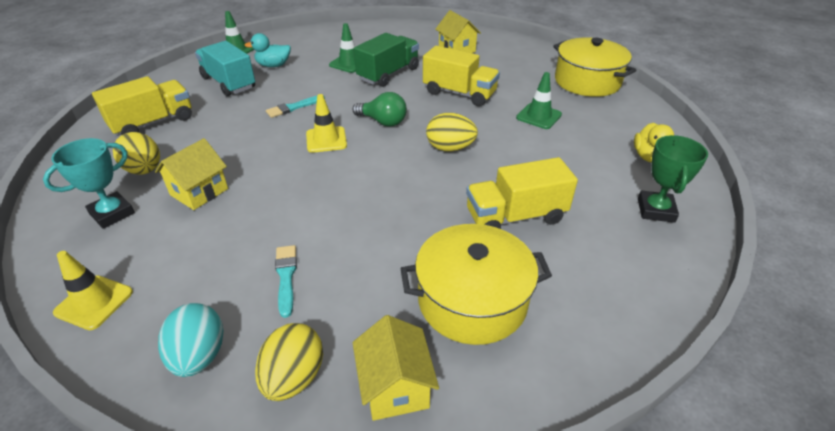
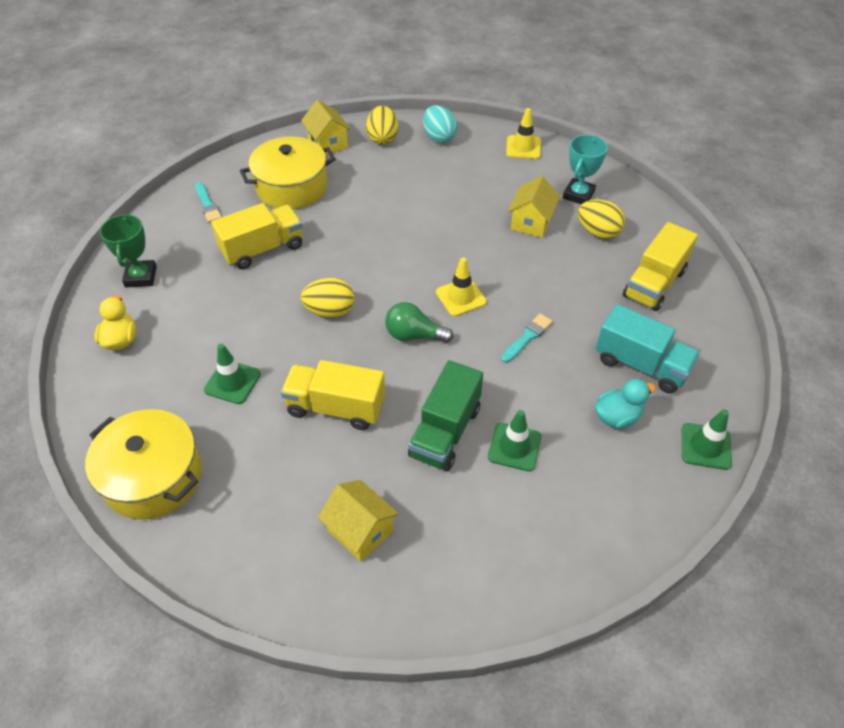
camera: 165 degrees right, 10 degrees up
(286, 277) = (418, 179): turquoise brush -> turquoise brush (207, 204)

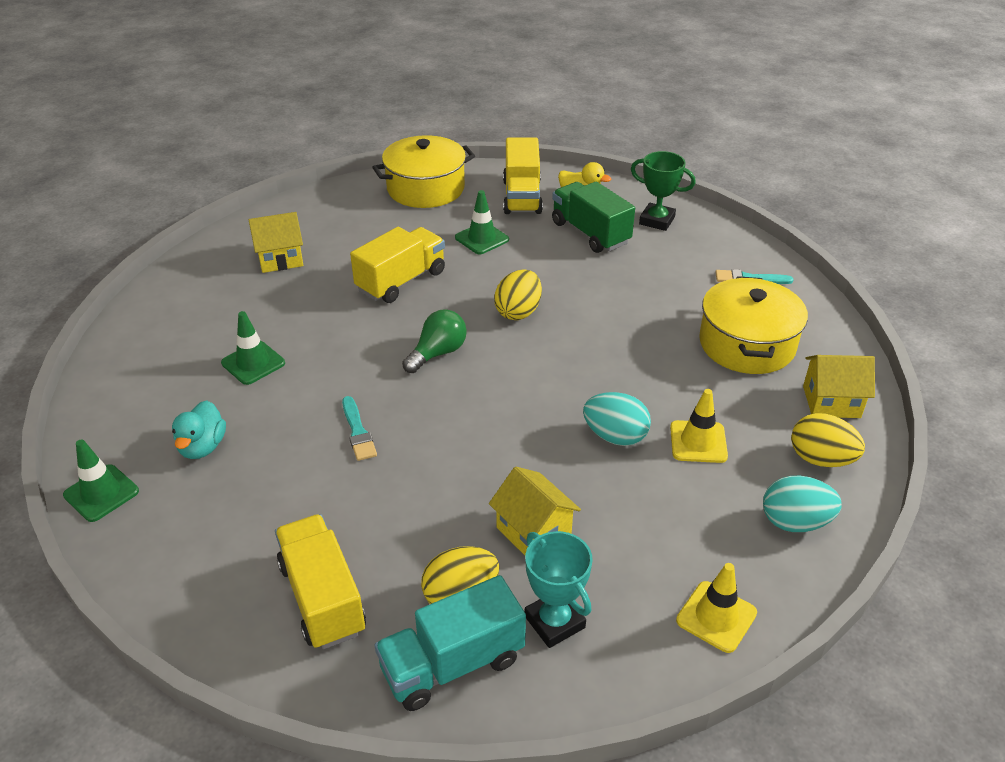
camera: 120 degrees right, 10 degrees down
(263, 249) = (646, 296): yellow truck -> yellow truck (522, 197)
(428, 217) = (615, 436): none -> turquoise egg
(445, 432) = (313, 330): green truck -> green truck (590, 233)
(461, 297) = (458, 407): yellow traffic cone -> yellow traffic cone (698, 442)
(641, 365) = (233, 504): turquoise truck -> turquoise truck (452, 664)

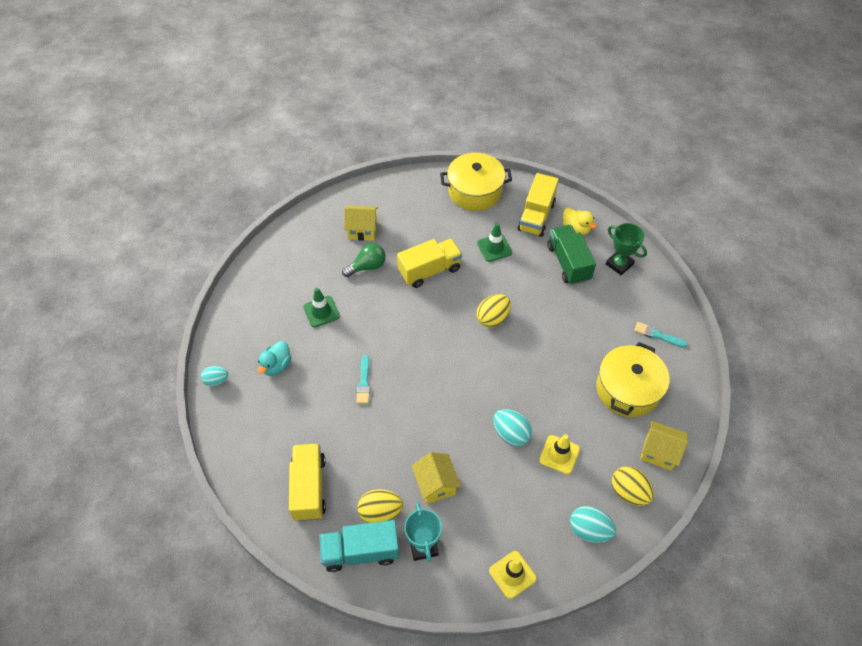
camera: 20 degrees right, 15 degrees up
(101, 493) = (216, 381): green traffic cone -> turquoise egg
(438, 353) = (430, 337): green light bulb -> green light bulb (367, 266)

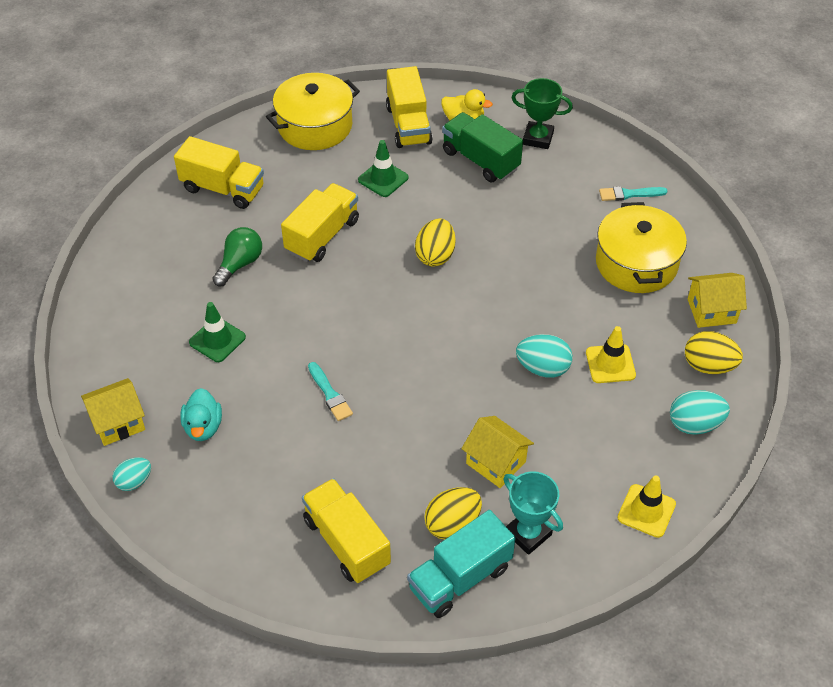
camera: 30 degrees left, 5 degrees down
(362, 230) = (203, 225): yellow house -> yellow house (118, 423)
(390, 210) = (223, 189): none -> yellow truck

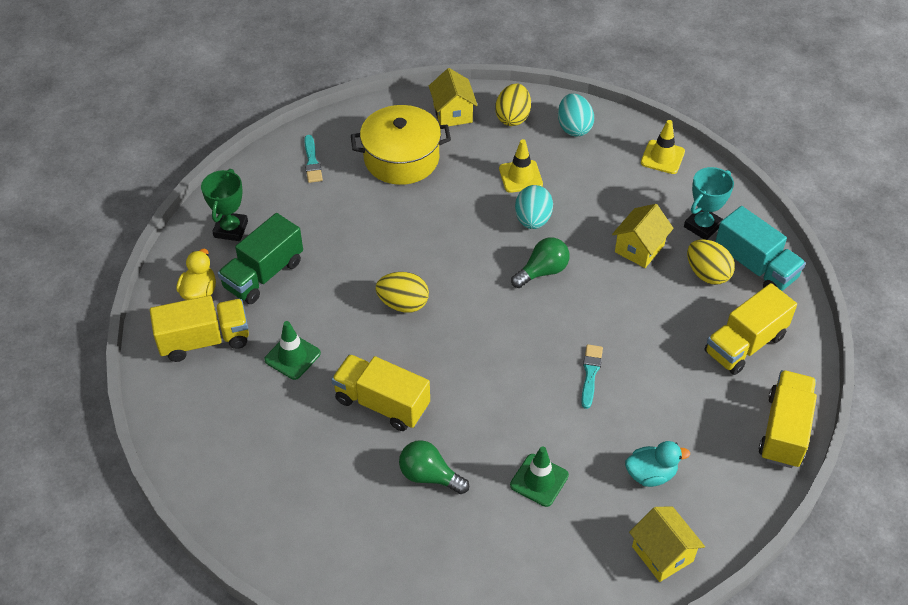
camera: 95 degrees left, 0 degrees up
(134, 481) = (727, 523): turquoise egg -> none
(223, 189) = (310, 512): yellow truck -> yellow truck (784, 430)
(315, 126) = (202, 431): yellow pot -> none
(330, 394) = (590, 373): turquoise brush -> turquoise brush turned 45 degrees counterclockwise
(468, 369) = (542, 271): none -> green light bulb

